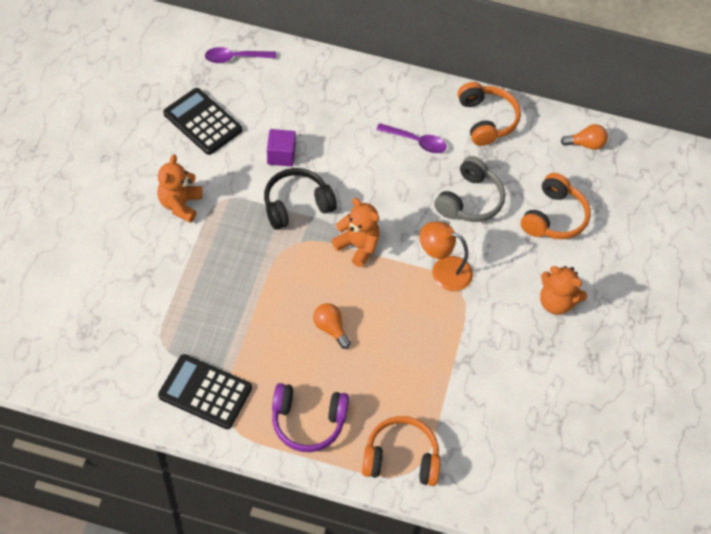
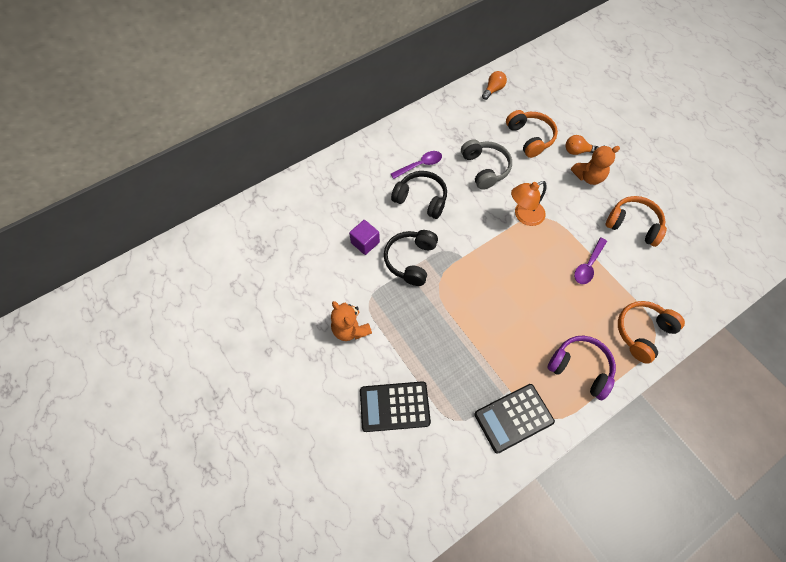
camera: 45 degrees left, 5 degrees up
(202, 122) = (296, 269): black calculator -> black calculator (394, 406)
(235, 58) = (264, 215): purple spoon -> purple spoon (588, 265)
(308, 421) = (580, 368): purple headphones -> purple headphones turned 105 degrees counterclockwise
(330, 328) = (519, 306): orange light bulb -> orange light bulb (577, 151)
(357, 246) = (470, 248): orange teddy bear -> none
(375, 169) = (421, 199): none -> black headphones
(486, 120) = (436, 122): orange headphones -> orange headphones (633, 225)

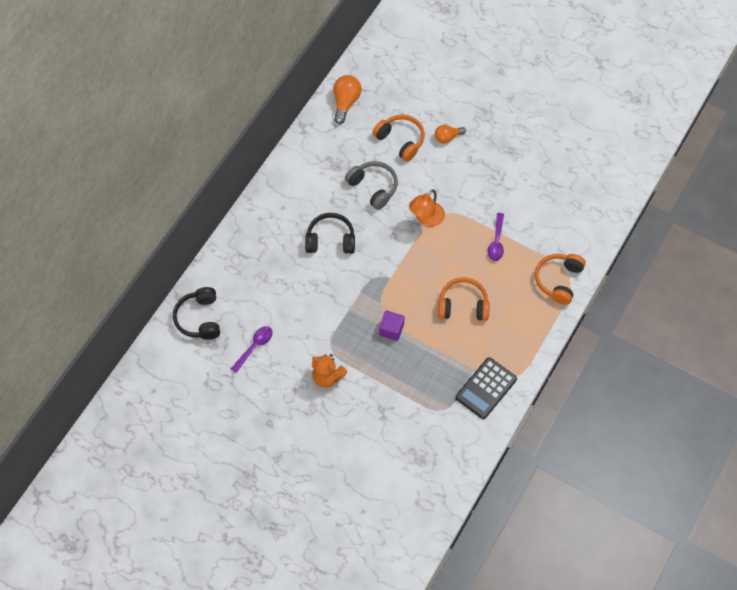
camera: 25 degrees left, 0 degrees up
(365, 242) = (301, 299): purple cube -> purple cube (391, 329)
(394, 406) = (392, 420): black calculator -> none
(411, 260) = (348, 299): black headphones -> black headphones (199, 318)
(420, 165) = (314, 207): purple spoon -> purple spoon (254, 347)
(493, 90) = (345, 102): orange light bulb -> orange light bulb, size x1.52
(580, 368) = (521, 329): purple headphones -> none
(588, 177) = (467, 159): orange teddy bear -> none
(633, 225) = (520, 190): orange headphones -> orange headphones (463, 305)

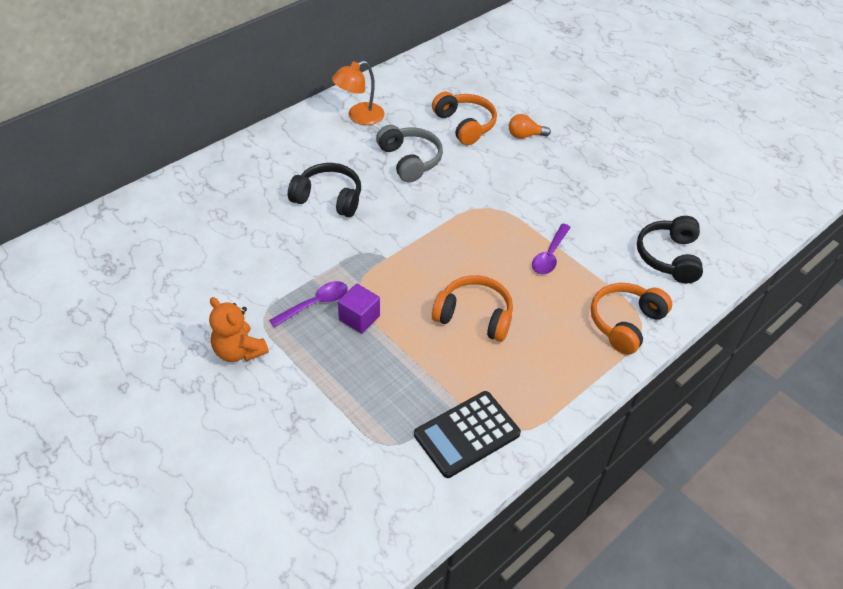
camera: 15 degrees right, 15 degrees down
(199, 318) = (112, 236): black headphones -> black headphones (669, 257)
(254, 347) = (161, 287): purple spoon -> purple spoon (315, 304)
(345, 102) = (415, 78): orange light bulb -> none
(426, 219) = (463, 208): orange lamp -> orange lamp (359, 117)

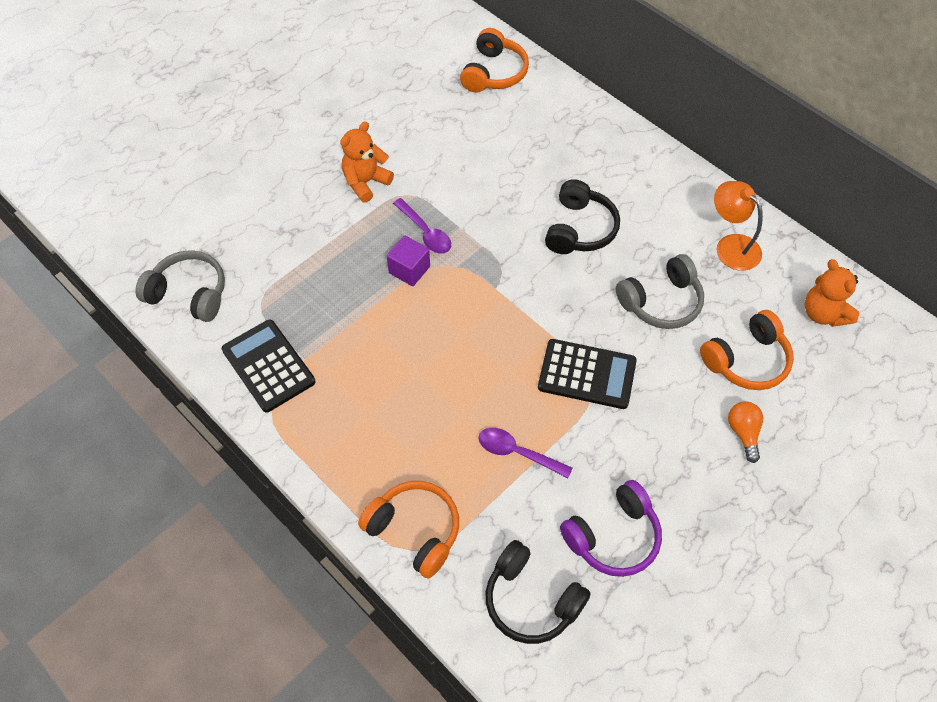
camera: 90 degrees right, 10 degrees up
(370, 517) = (189, 294): none -> grey headphones
(426, 84) = (823, 313): none -> orange teddy bear
(474, 316) = (417, 372): orange headphones -> orange headphones (494, 73)
(477, 209) = (587, 374): none -> black calculator
(613, 209) = (613, 536): none -> purple headphones
(669, 257) = (531, 600): black headphones -> black headphones turned 150 degrees counterclockwise

